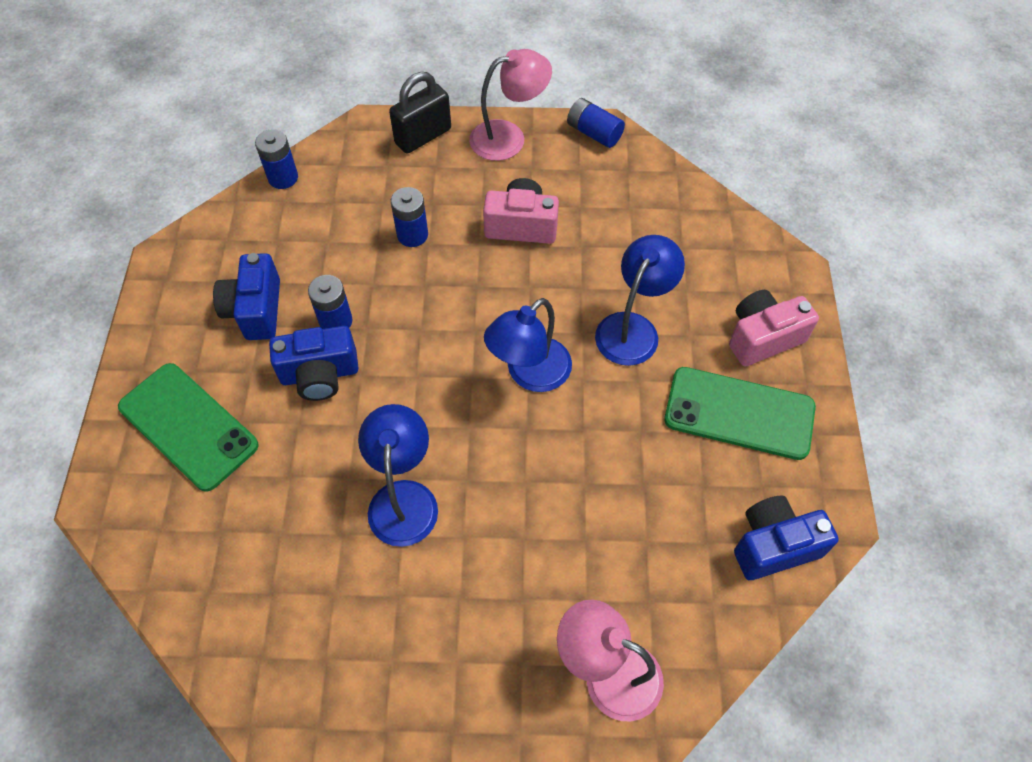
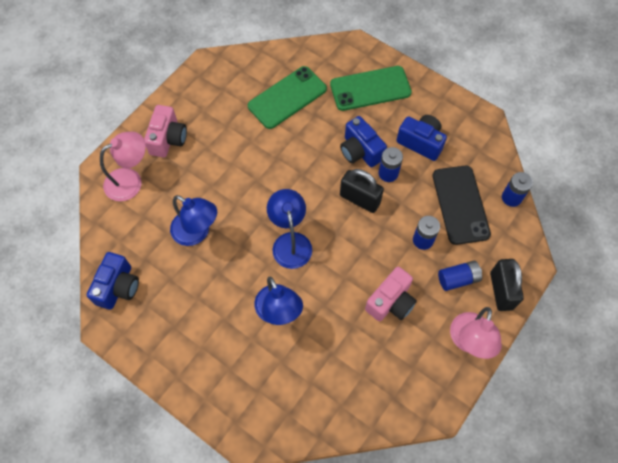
camera: 125 degrees right, 5 degrees up
(320, 374) = (360, 151): blue camera -> blue camera turned 60 degrees counterclockwise
(330, 222) = (460, 204): none -> black phone
(402, 332) = (360, 199): none -> black padlock
(403, 498) = (268, 151): blue lamp -> blue lamp (197, 233)
(594, 133) = (439, 399): blue battery -> blue battery (458, 279)
(739, 413) = (190, 327): green phone -> green phone (287, 97)
(763, 337) = (220, 378): pink camera -> pink camera (168, 139)

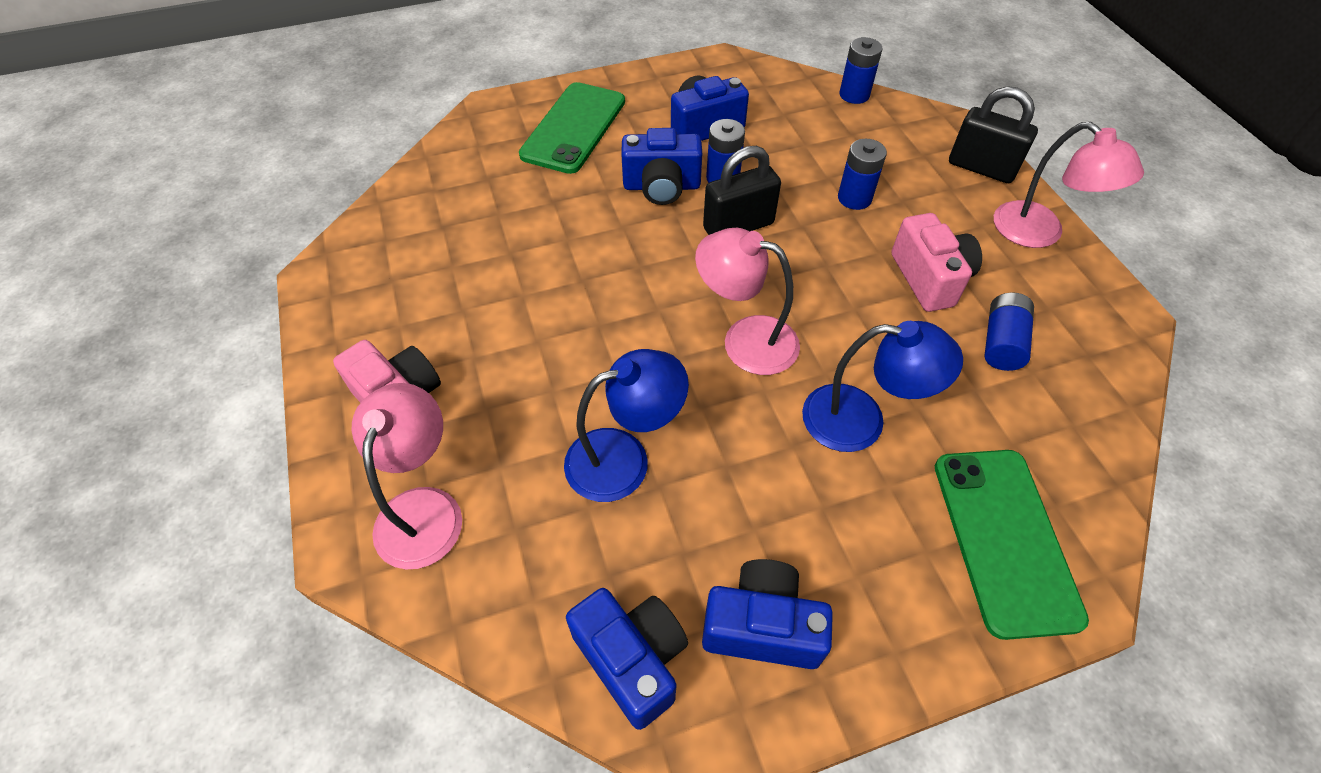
camera: 55 degrees left, 10 degrees down
(157, 323) = (762, 626): none -> blue camera
(287, 97) = (493, 214): green phone -> green phone (1004, 539)
(290, 242) = (745, 340): blue lamp -> pink lamp
(458, 279) = (938, 196): blue battery -> blue battery (1001, 342)
(460, 204) = (828, 139): black phone -> none

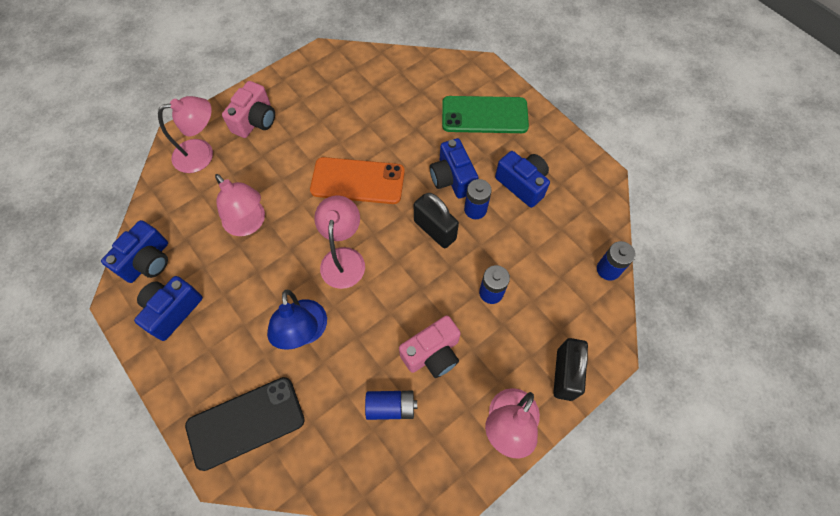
camera: 70 degrees right, 10 degrees up
(611, 289) = (358, 181): none -> orange phone
(624, 458) = (249, 224): blue lamp -> pink lamp
(762, 626) = (173, 311): blue camera -> blue camera turned 135 degrees counterclockwise
(1004, 539) = (245, 422): green phone -> black phone

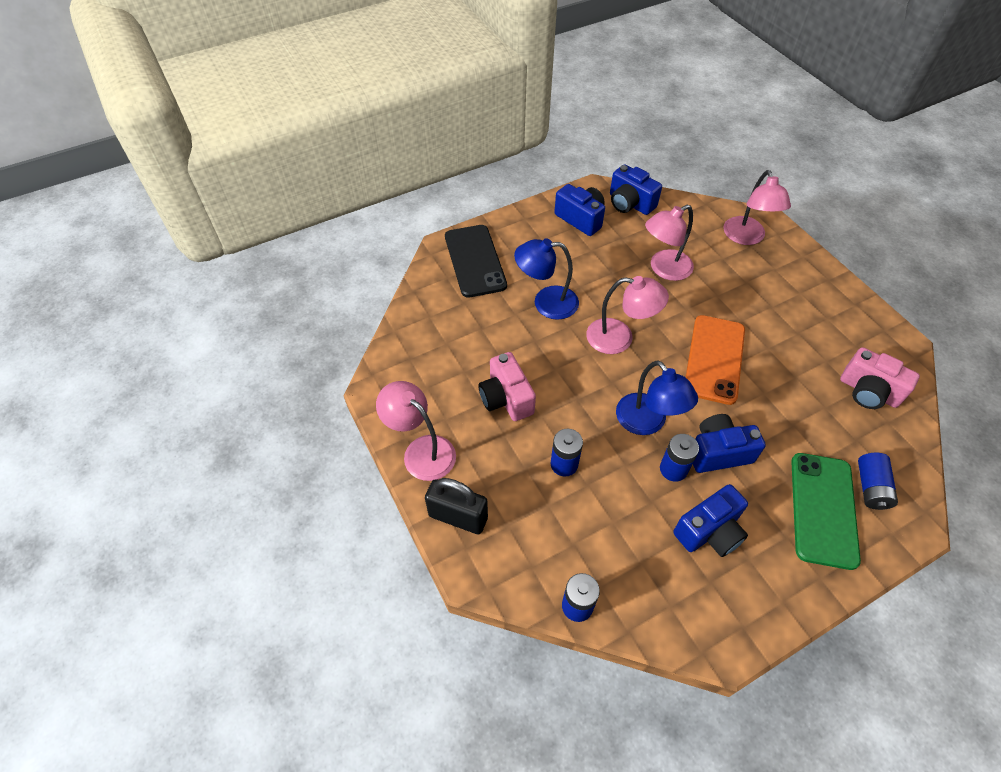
camera: 100 degrees right, 10 degrees down
(255, 121) = (792, 278): pink camera -> pink camera (868, 391)
(391, 407) = (463, 358): blue battery -> blue battery (871, 487)
(435, 230) = (647, 422): black padlock -> blue lamp

